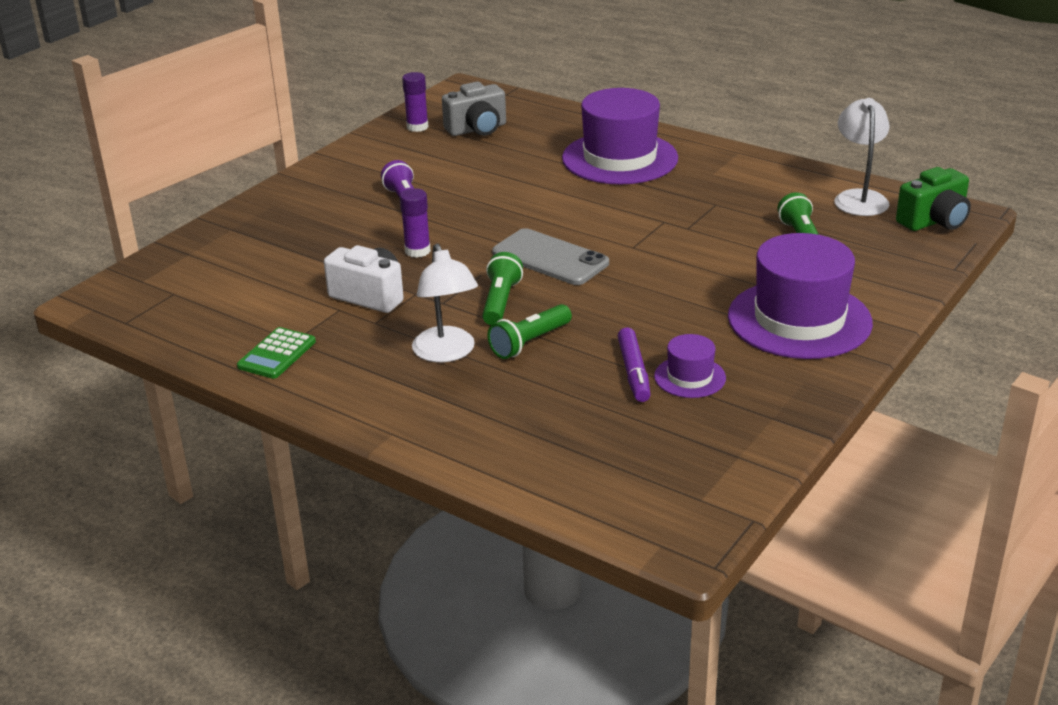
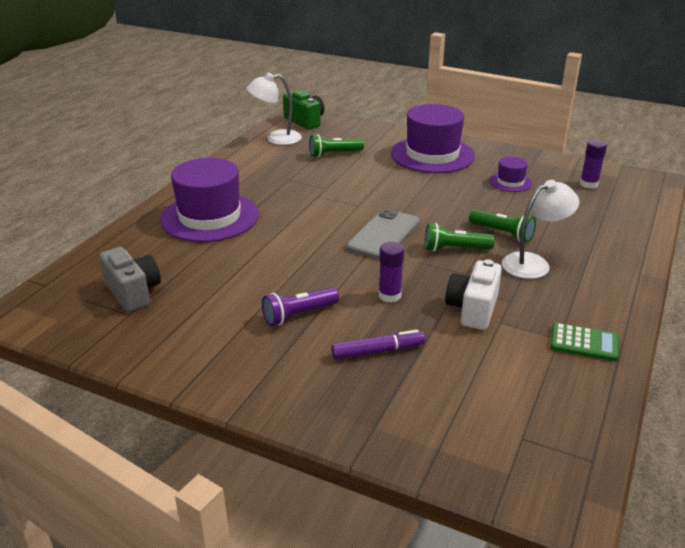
camera: 100 degrees left, 0 degrees up
(417, 127) = (117, 332): purple glue stick -> purple glue stick (588, 184)
(634, 372) = (515, 198): purple marker -> purple marker (378, 351)

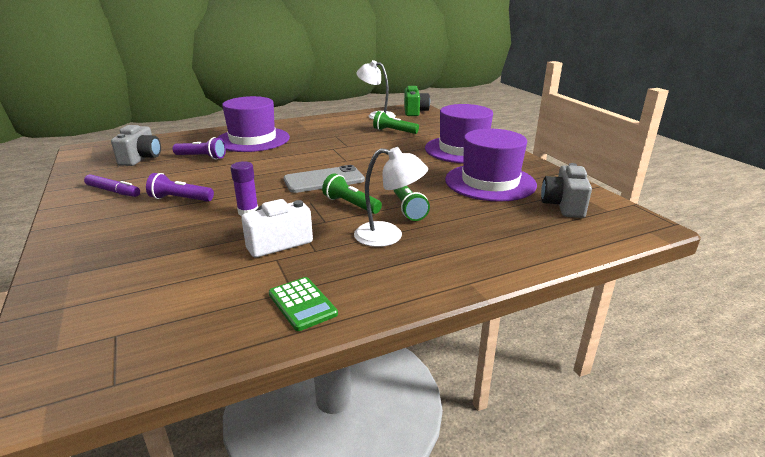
camera: 40 degrees right, 5 degrees down
(204, 261) = (202, 157): none -> purple flashlight
(378, 351) = (170, 236): purple marker -> purple marker (113, 191)
(510, 182) = (490, 182): purple hat -> purple hat, size x2.11
(588, 184) = (563, 205): purple glue stick -> grey camera

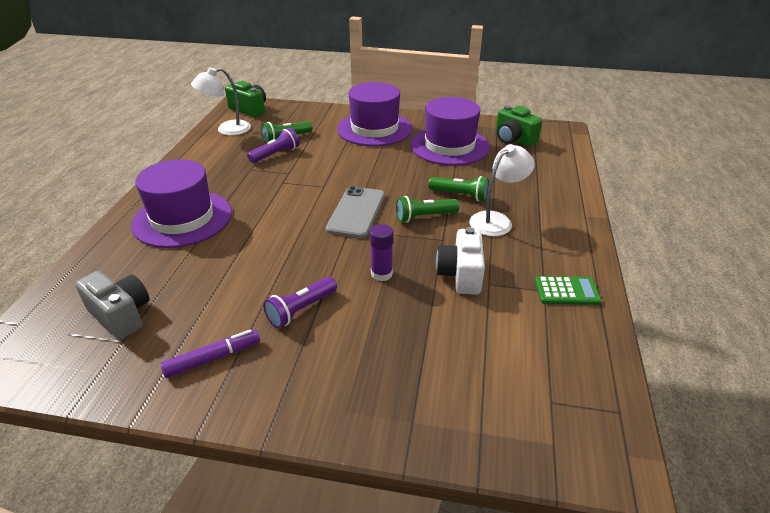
camera: 55 degrees left, 10 degrees up
(202, 157) = (189, 267): purple flashlight -> purple flashlight (276, 154)
(563, 205) = (513, 139): grey camera -> green camera

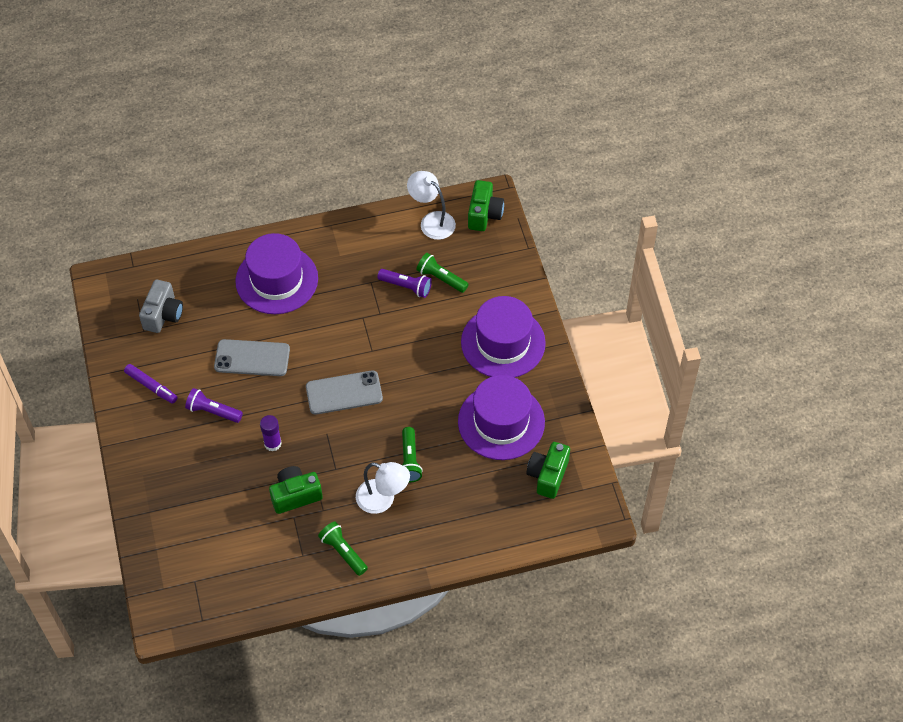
camera: 65 degrees right, 20 degrees up
(258, 260) = (252, 358): none -> grey phone
(424, 217) = (361, 444): green flashlight -> green flashlight (343, 552)
(461, 275) = (295, 495): white camera -> green camera
(567, 291) = (308, 571): green calculator -> none

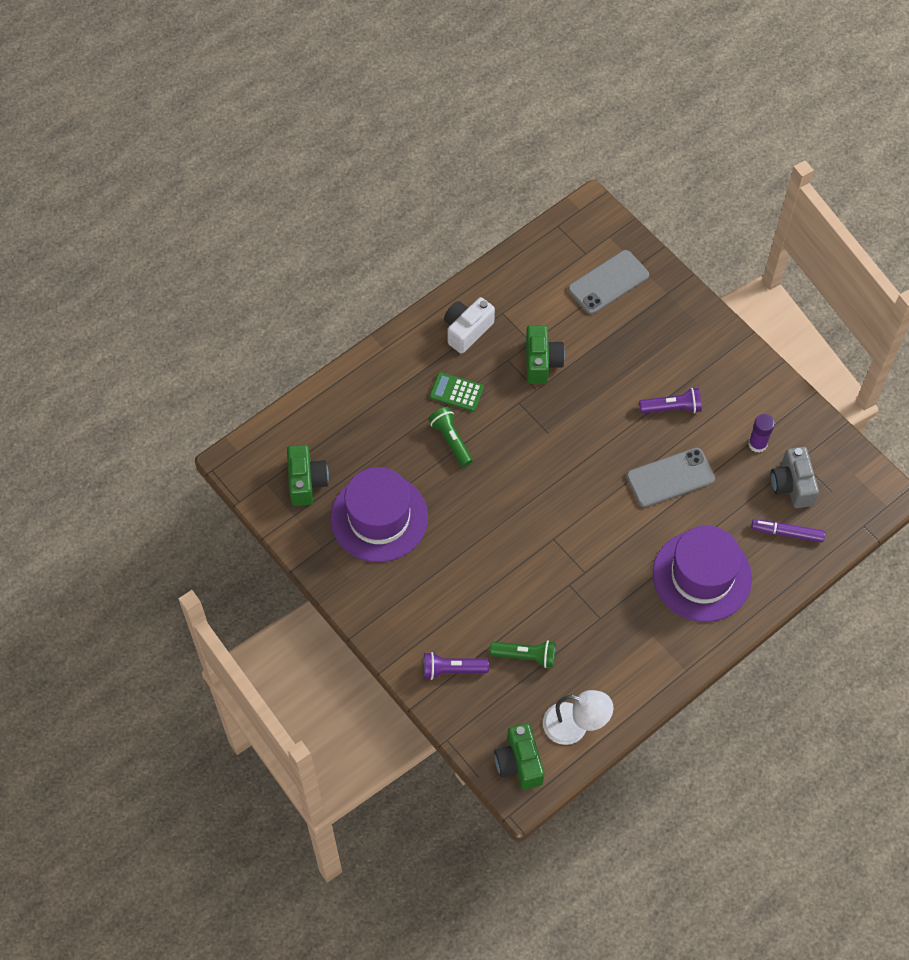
camera: 155 degrees right, 5 degrees up
(151, 386) = (749, 407): purple marker -> purple marker (787, 533)
(272, 443) = (594, 401): purple glue stick -> purple glue stick (757, 444)
(295, 495) = (541, 362): green camera -> green camera turned 45 degrees counterclockwise
(343, 552) = (467, 330): green flashlight -> white camera
(344, 393) = (555, 481): grey phone -> grey phone (608, 282)
(383, 499) = (456, 392): white lamp -> green calculator
(406, 286) = (558, 629): purple flashlight -> purple flashlight (452, 670)
(503, 342) = (419, 607): purple hat -> none

